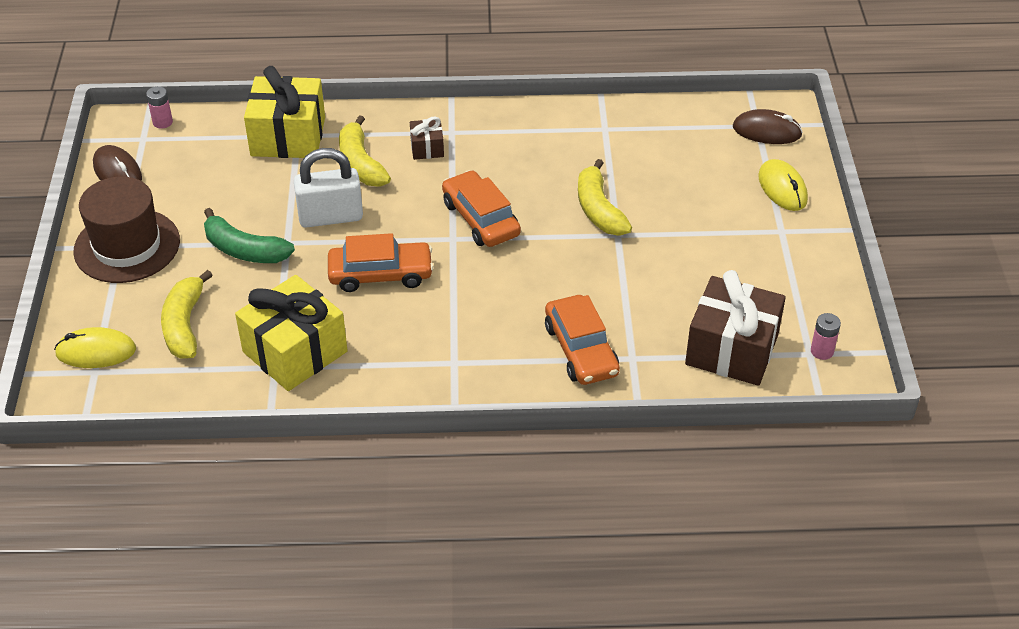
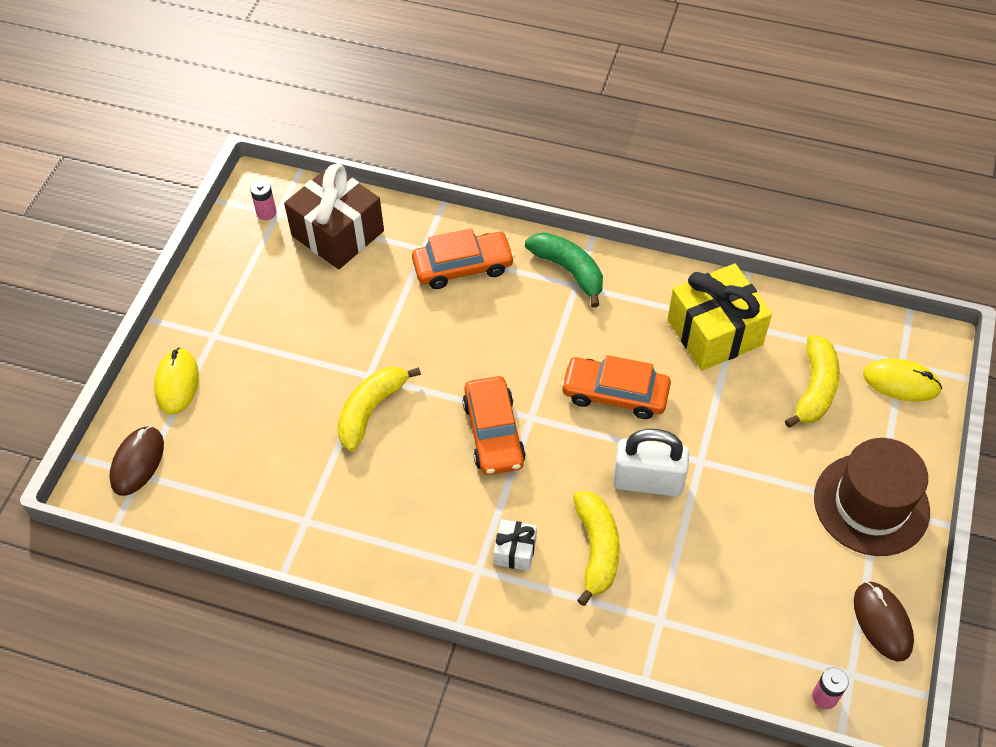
camera: 160 degrees left, 10 degrees up
(244, 250) = (746, 463): green banana -> green banana (569, 270)
(288, 136) = (671, 620): yellow gift -> none
(427, 148) = (515, 551): brown gift -> white gift
(581, 350) = (463, 267): orange car -> orange car turned 75 degrees clockwise
(598, 209) = (371, 410): yellow banana -> yellow banana turned 150 degrees counterclockwise
(767, 131) = (137, 462): brown mouse -> brown mouse turned 75 degrees clockwise

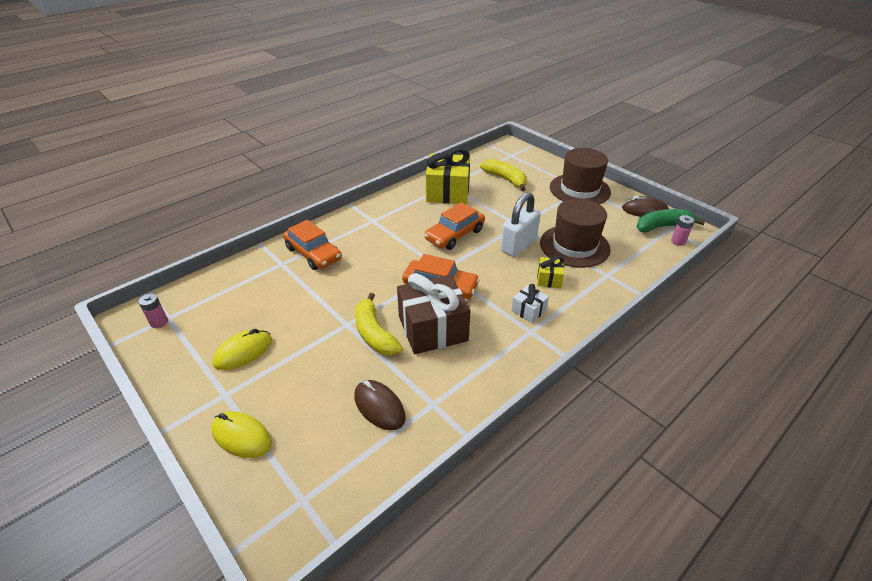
camera: 60 degrees left, 15 degrees down
(137, 462) = (288, 498): brown mouse -> brown mouse (379, 407)
(337, 233) = (222, 295): brown gift -> brown gift (433, 329)
(463, 267) = (313, 254): orange car -> orange car turned 120 degrees clockwise
(569, 270) = (361, 219): green banana -> green banana (663, 226)
(597, 550) = (549, 279): yellow banana -> yellow gift
(701, 553) = (574, 246): none -> brown hat
(901, 382) = (521, 159): yellow mouse -> yellow mouse (243, 352)

